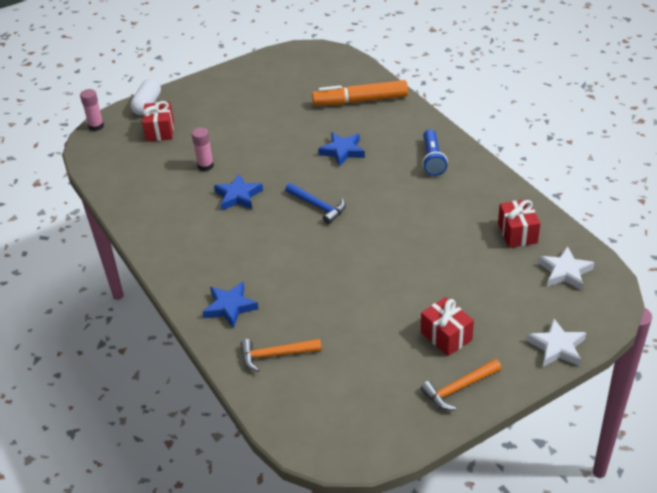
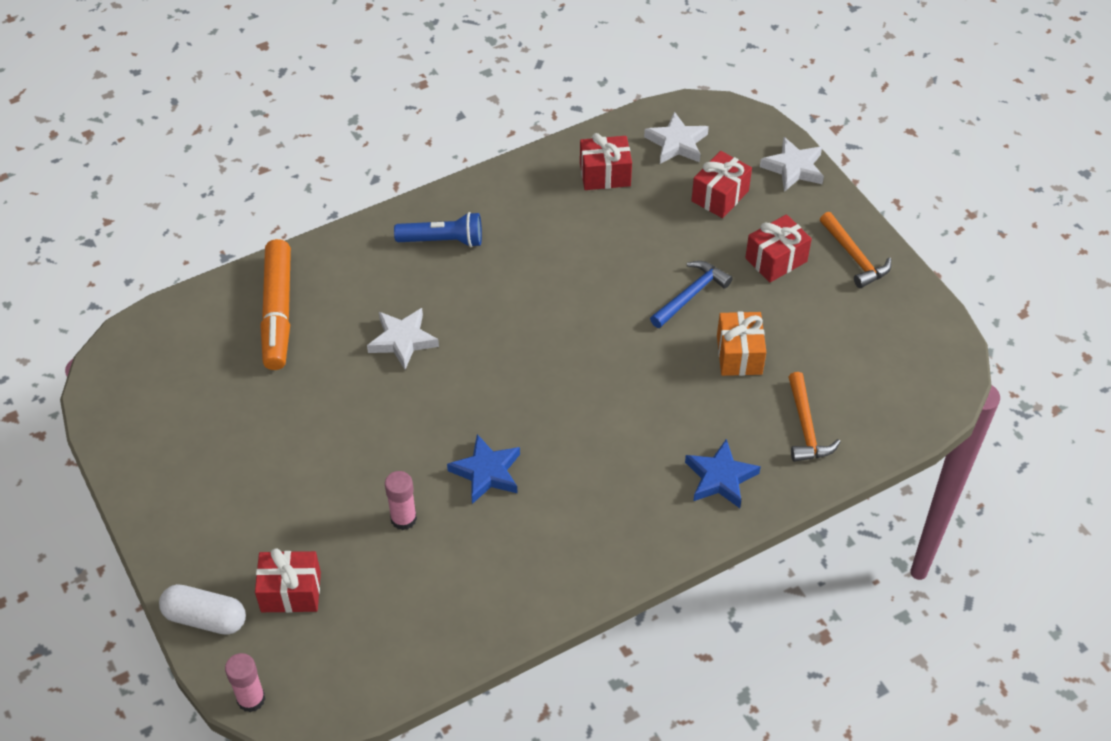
camera: 90 degrees left, 10 degrees up
(318, 206) = (525, 375): blue hammer -> blue hammer (691, 295)
(342, 151) = (403, 340): blue star -> white star
(344, 315) = (739, 355): none -> orange gift
(511, 300) = (720, 196): none -> red gift

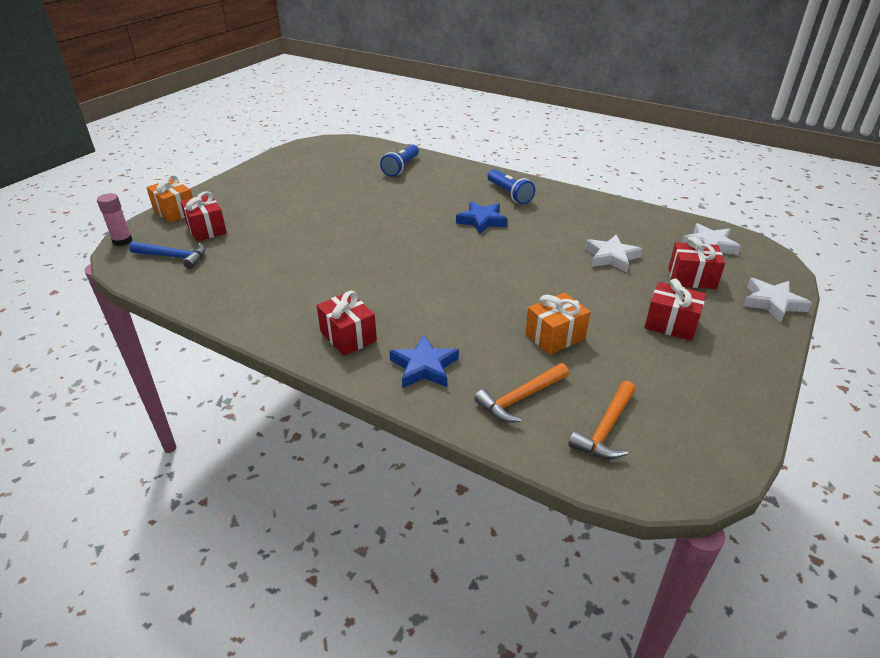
camera: 60 degrees right, 15 degrees down
(205, 618) = (175, 212): white capsule -> orange gift
(277, 312) = (401, 167): orange marker -> blue flashlight
(403, 340) = (420, 205): white star -> white star (611, 257)
(403, 519) = (284, 247): pink glue stick -> none
(486, 472) = (343, 263): blue star -> blue star (482, 221)
(605, 174) = (639, 228): red gift -> red gift (348, 336)
(691, 295) = (583, 295): blue hammer -> blue hammer (173, 257)
(854, 257) = (733, 366): orange hammer -> orange hammer (606, 429)

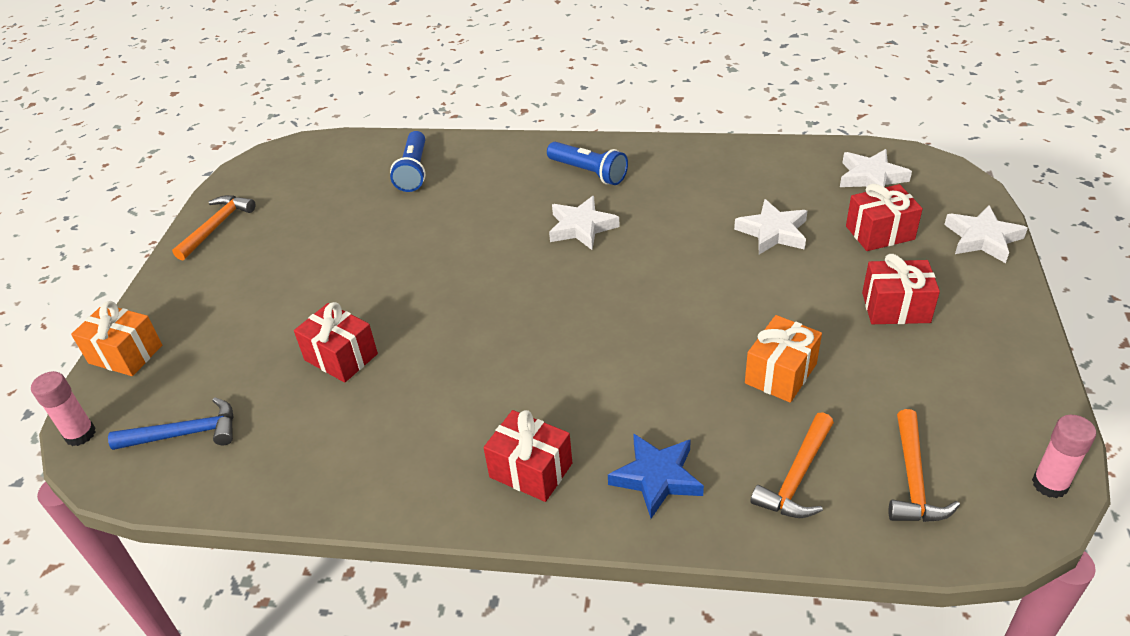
camera: 20 degrees left, 5 degrees up
(206, 229) = (200, 369): red gift -> red gift (341, 357)
(270, 166) = (216, 227): none -> orange hammer
(482, 221) = (581, 227): blue star -> white star
(715, 469) = (1050, 484): none -> pink glue stick

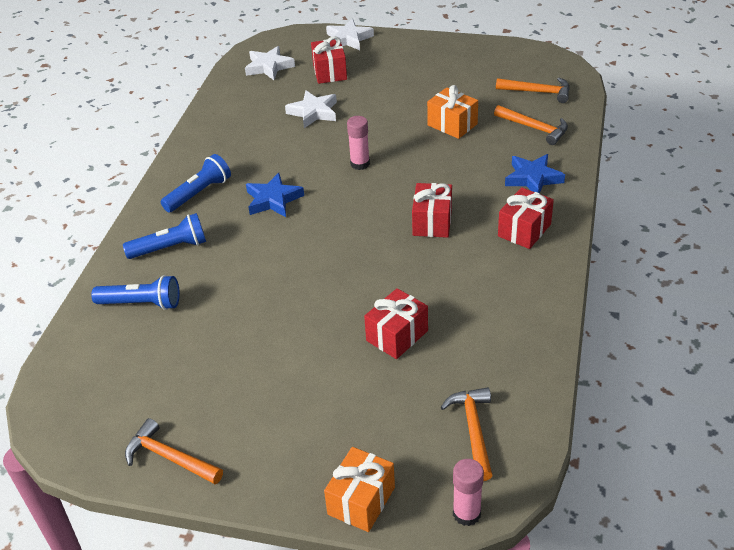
camera: 85 degrees left, 0 degrees up
(185, 434) = (473, 430): blue hammer -> orange hammer
(495, 171) = (170, 248): none -> blue flashlight
(581, 227) = (273, 200): white star -> blue star
(895, 308) = (403, 77): red gift -> red gift (432, 222)
(1050, 484) = (542, 55): pink glue stick -> pink glue stick (360, 164)

